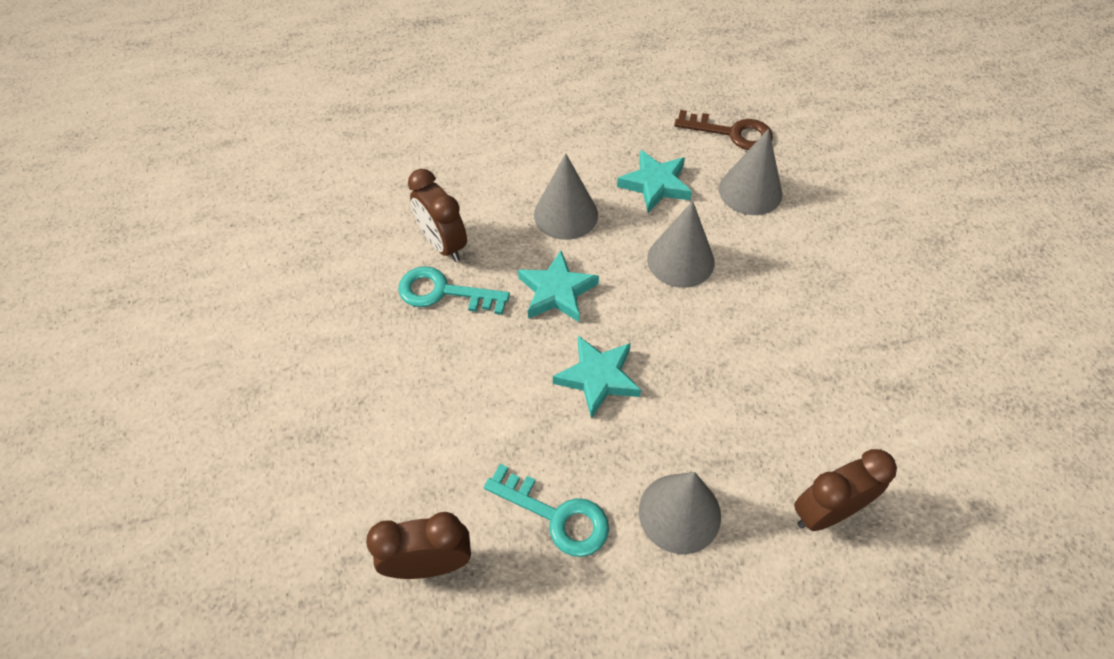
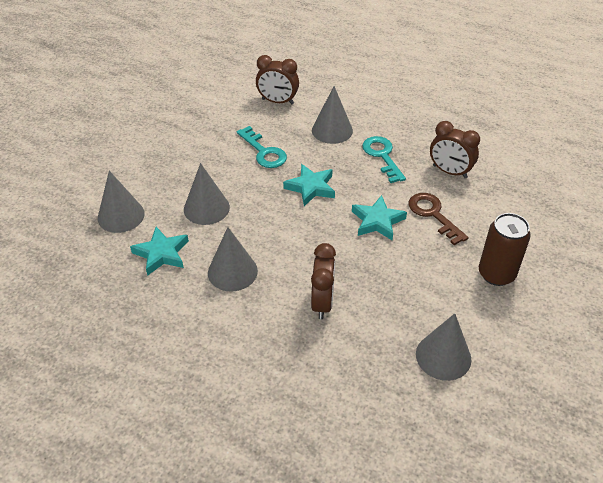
camera: 140 degrees left, 10 degrees down
(263, 413) = (496, 274): none -> brown can
(277, 272) = (443, 356): none -> grey cone
(443, 292) = (348, 274): turquoise key -> turquoise key (264, 152)
(557, 291) = (286, 234): turquoise star -> turquoise star (377, 221)
(732, 133) = (75, 253): brown key -> brown key (433, 214)

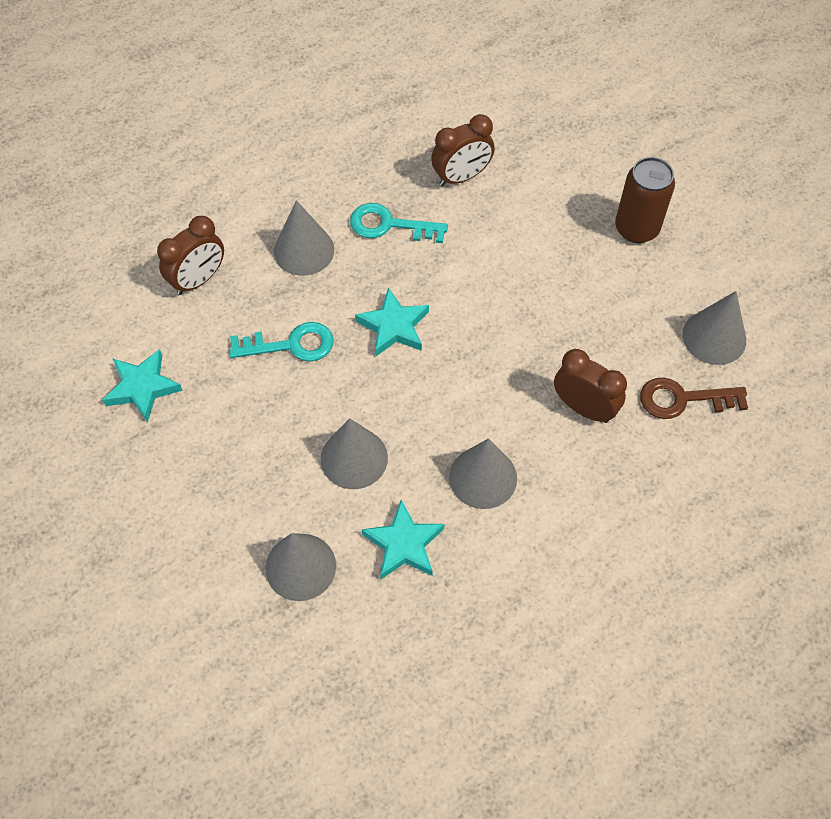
camera: 60 degrees left, 15 degrees up
(377, 221) = (494, 290): turquoise star -> turquoise star (142, 387)
(433, 214) = (518, 232): brown key -> brown key (682, 399)

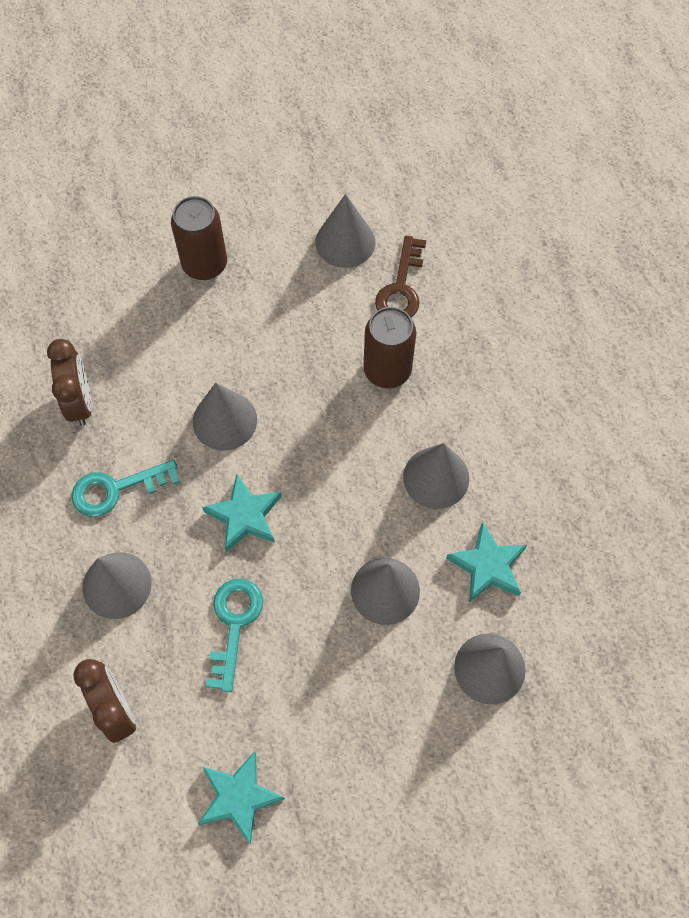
camera: 75 degrees left, 5 degrees up
(389, 225) = (116, 489): turquoise key -> turquoise key turned 45 degrees clockwise
(481, 287) = (224, 420): none -> grey cone
(584, 408) = (387, 370): brown clock -> brown can

